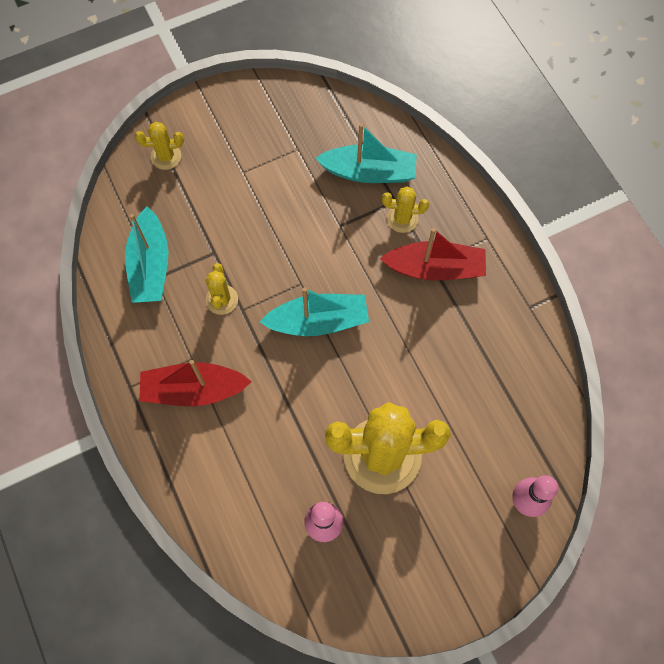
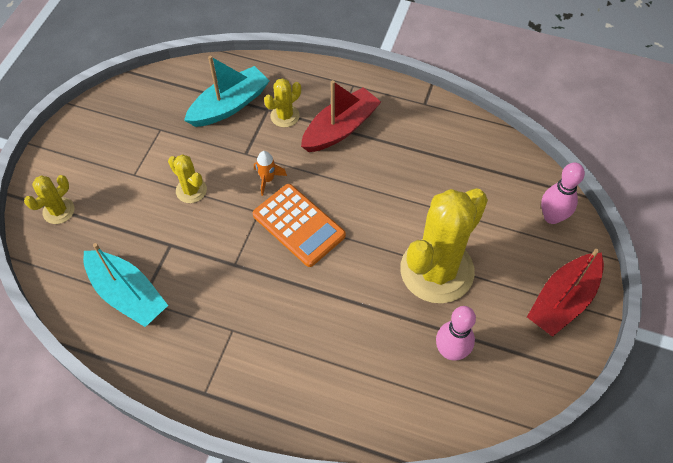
camera: 45 degrees left, 10 degrees down
(194, 390) = (258, 349): red boat -> red boat (563, 300)
(222, 300) = (211, 270): yellow cactus -> yellow cactus (191, 190)
(318, 321) = (299, 225): turquoise boat -> orange calculator
(334, 262) = (267, 179): none -> orange rocket

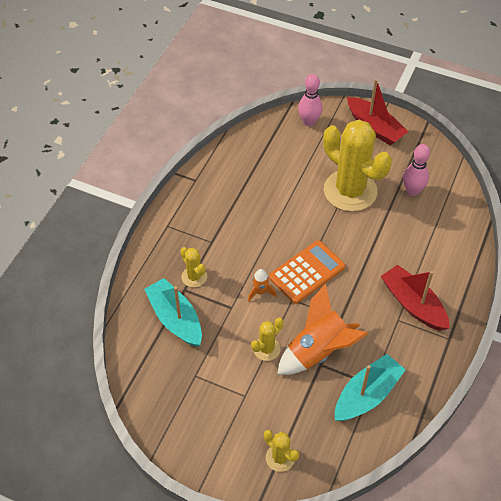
camera: 85 degrees left, 5 degrees down
(188, 242) = (318, 351): none -> orange rocket
(340, 128) = (213, 238): red boat -> red boat (413, 304)

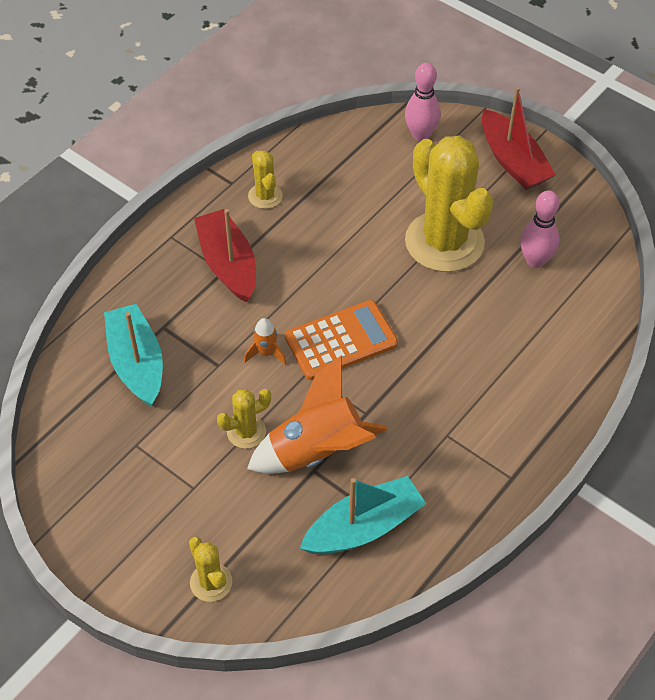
camera: 15 degrees right, 0 degrees up
(194, 277) = (182, 313): yellow cactus -> yellow cactus (265, 196)
(413, 304) = (477, 418): red boat -> red boat (228, 264)

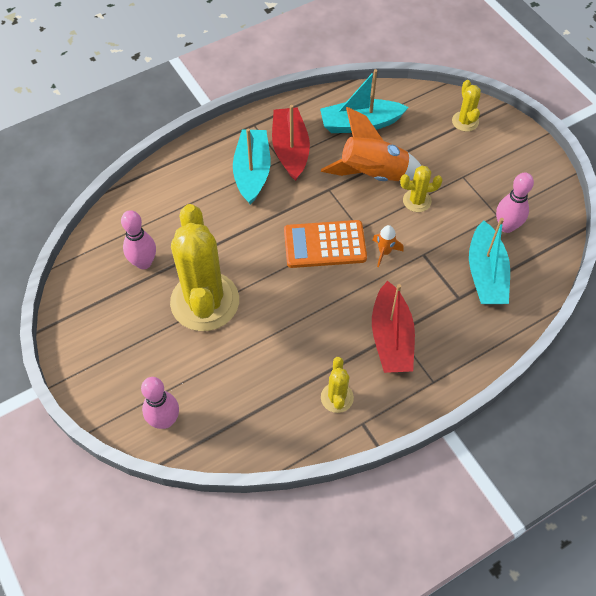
camera: 160 degrees left, 5 degrees up
(121, 432) = (506, 226): none -> pink bowling pin
(475, 406) = (252, 172): none -> turquoise boat
(512, 161) = (101, 362): red boat -> red boat (290, 150)

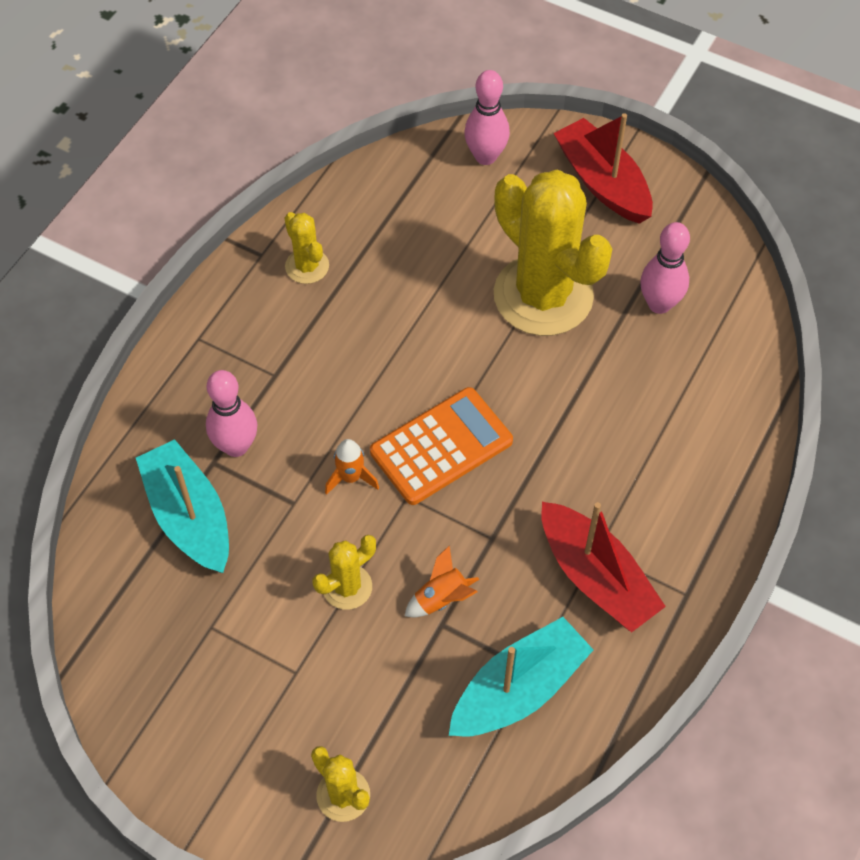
camera: 150 degrees right, 0 degrees up
(252, 172) = (623, 507): turquoise boat -> none
(372, 174) = (441, 598): orange rocket -> orange rocket, size x0.46
(391, 337) = (278, 365): red boat -> red boat (602, 182)
(506, 226) = (188, 612): pink bowling pin -> pink bowling pin (236, 446)

